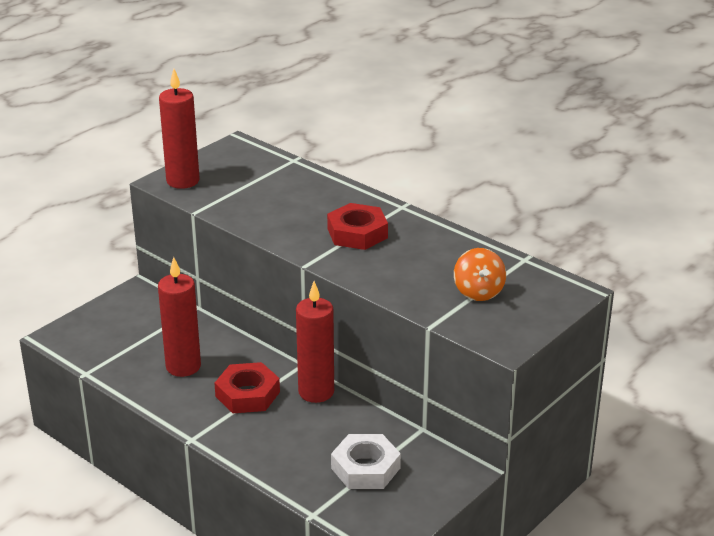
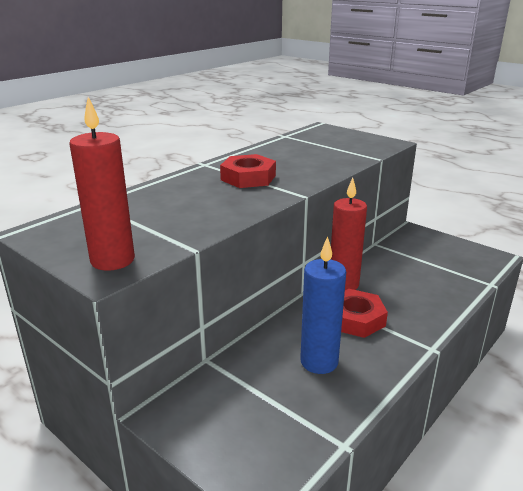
camera: 90 degrees left, 5 degrees down
(183, 366) = (319, 362): red candle -> blue candle
(365, 468) = (428, 263): white nut -> none
(478, 292) = (330, 146): orange spinning top -> none

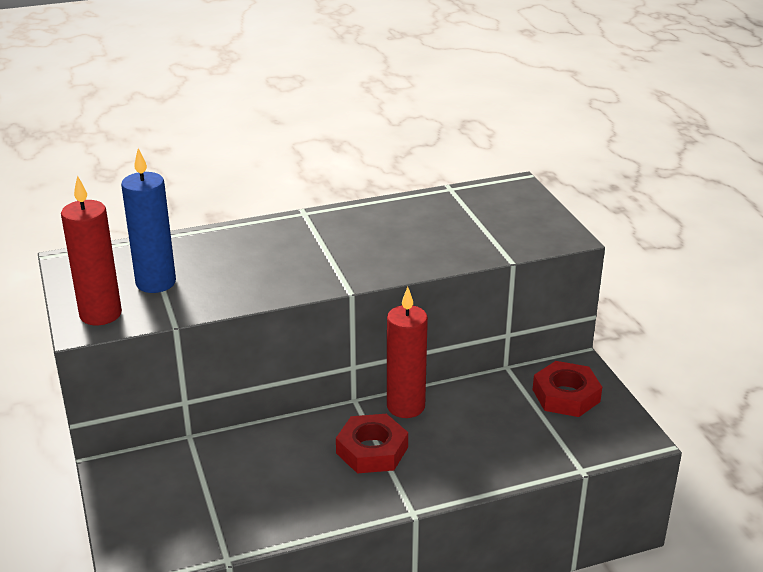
camera: 30 degrees right, 5 degrees up
(248, 177) = (325, 248): red nut -> red nut (566, 395)
(319, 362) = (286, 479): blue candle -> blue candle (156, 283)

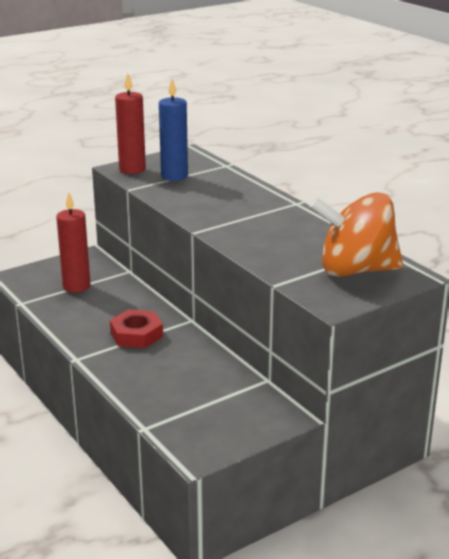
camera: 75 degrees right, 5 degrees down
(405, 406) = (192, 341): red candle -> red candle (76, 286)
(494, 211) = (355, 270): none -> orange spinning top
(566, 395) = (240, 413): red nut -> none

